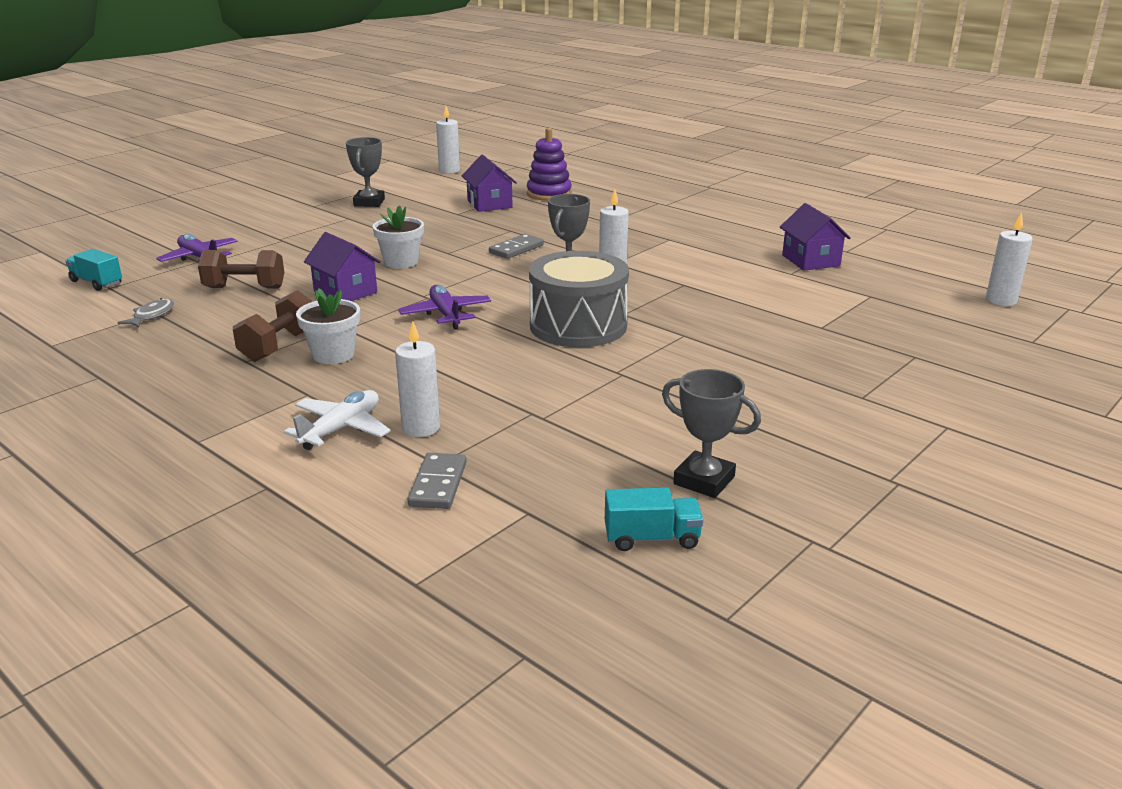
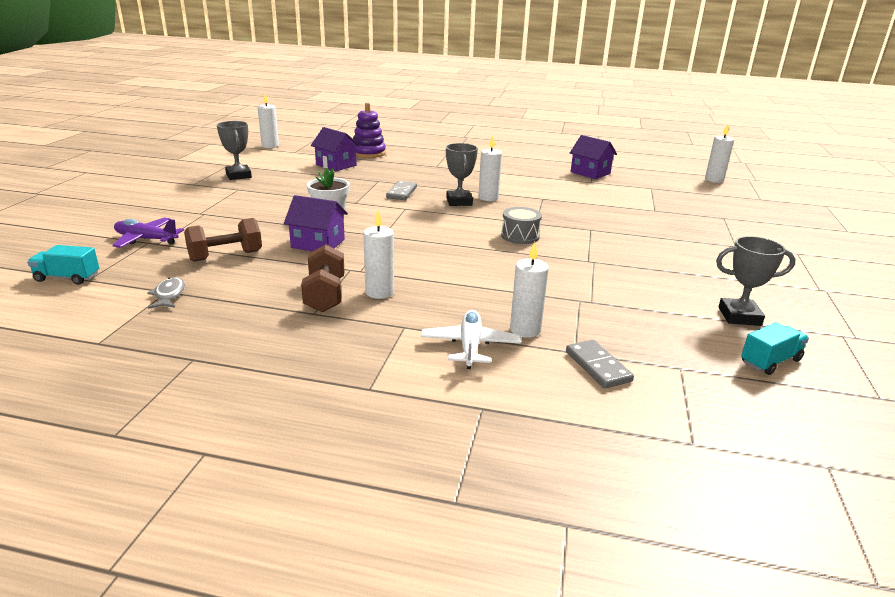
camera: 30 degrees left, 0 degrees up
(333, 355) = (379, 292): white flower pot -> white candle
(446, 315) = (420, 246): purple plane -> none
(578, 326) = (520, 236): grey drum -> grey drum, size x0.52

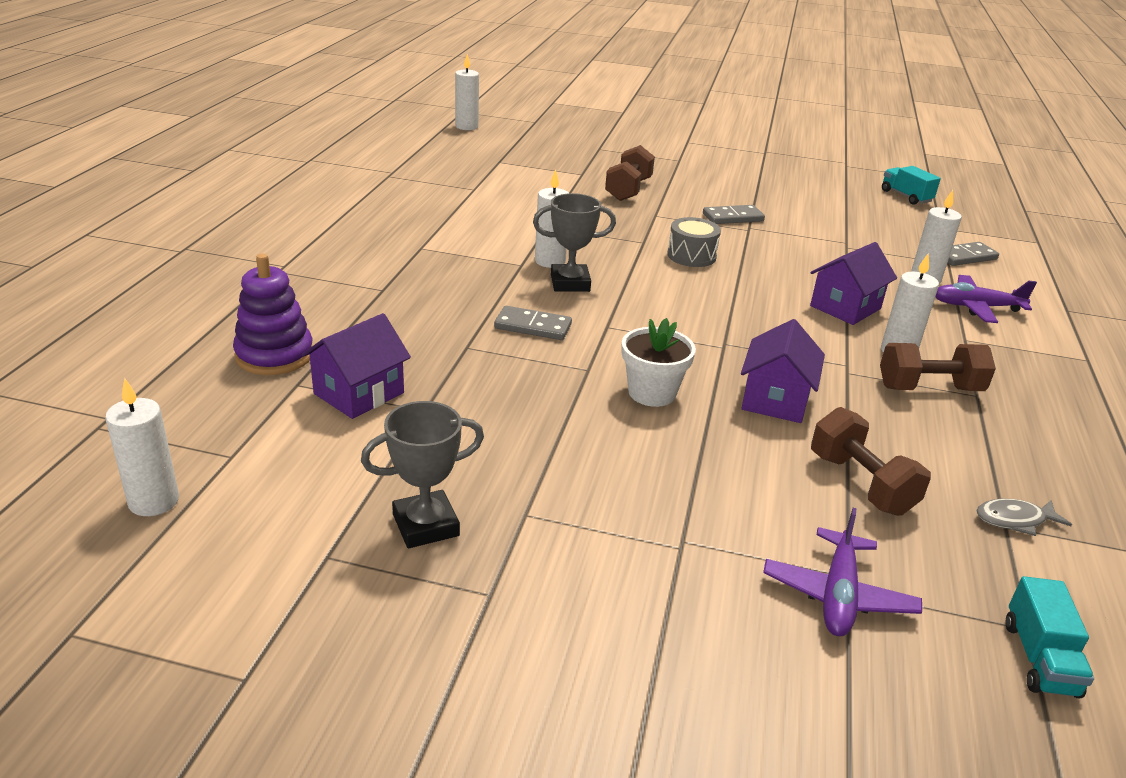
camera: 90 degrees left, 5 degrees up
(470, 346) = (976, 307): white plane -> purple plane
(590, 173) = (432, 183): purple house -> purple house (845, 307)
(610, 257) = (733, 217): none -> grey domino
(636, 223) = (628, 190): none -> brown dumbbell
(739, 316) = (836, 190): grey trophy -> none

